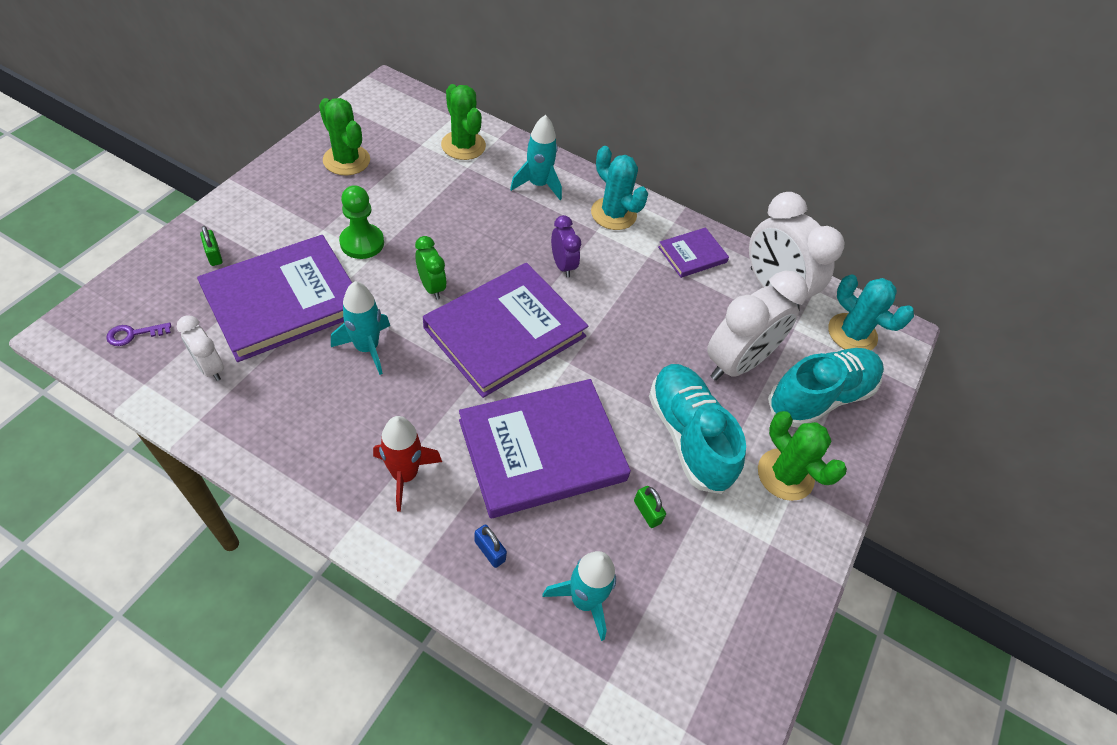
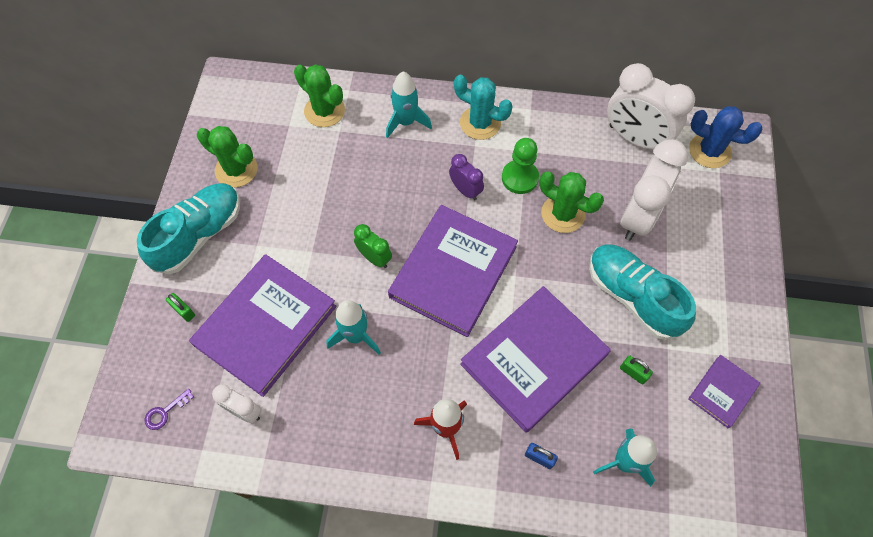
camera: 15 degrees left, 10 degrees up
(362, 243) = (296, 243): green pawn -> green pawn (520, 178)
(692, 255) = (559, 134): purple book -> purple book (722, 392)
(785, 474) = (714, 295): green cactus -> green cactus (563, 214)
(819, 397) = (710, 218): turquoise shoe -> turquoise shoe (199, 235)
(852, 333) = (709, 151): turquoise cactus -> blue cactus

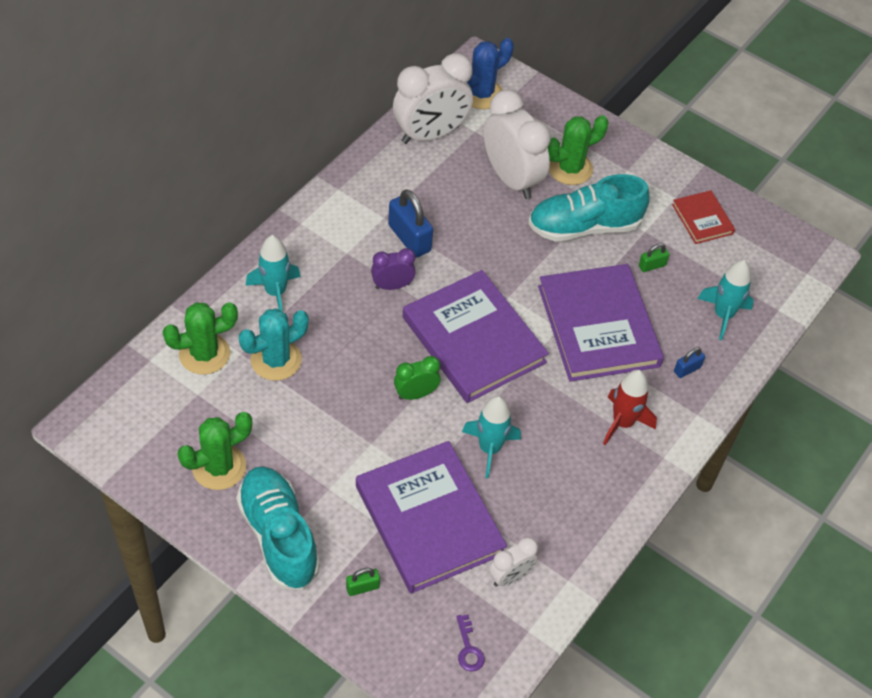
camera: 65 degrees left, 10 degrees down
(480, 123) = (324, 235): turquoise cactus -> turquoise cactus (276, 360)
(520, 178) = (409, 238): green pawn -> blue padlock
(563, 214) = (470, 228): green cactus -> green cactus (570, 168)
(722, 392) = (702, 219): purple book -> red book

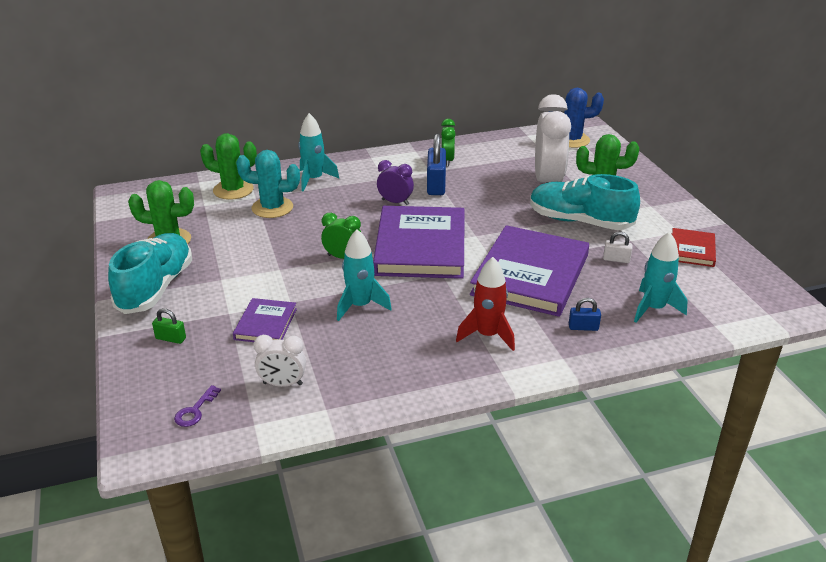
camera: 40 degrees right, 20 degrees down
(386, 190) = (447, 161): none -> green clock
(429, 519) = (265, 324): purple book -> purple book, size x0.48
(430, 134) = (511, 146): white clock -> none
(652, 266) = (616, 259): green padlock -> white padlock

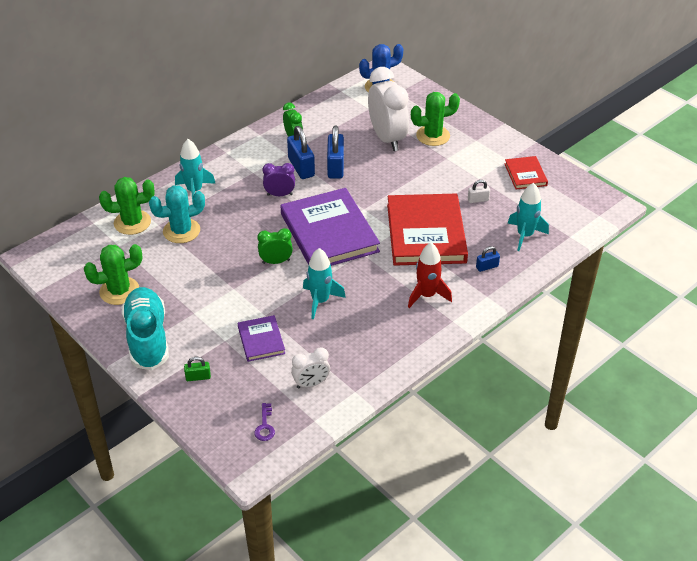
camera: 25 degrees left, 10 degrees up
(472, 193) = (335, 167): none -> blue padlock
(530, 275) = (426, 233): purple book -> red book
(579, 221) = (433, 171): turquoise shoe -> none

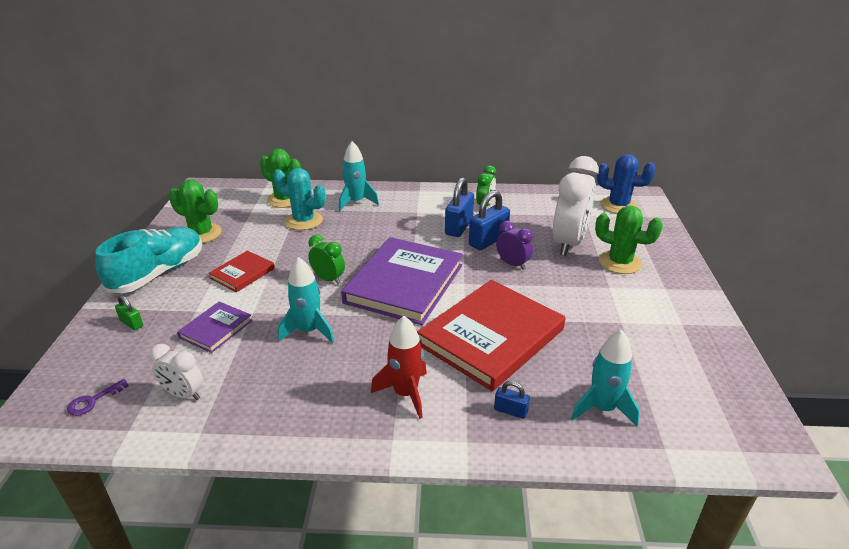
camera: 45 degrees right, 10 degrees down
(279, 194) = (411, 236): purple clock -> purple clock (512, 264)
(478, 200) = (592, 340): white padlock -> none
(525, 174) = (685, 348): red book -> red book (242, 273)

